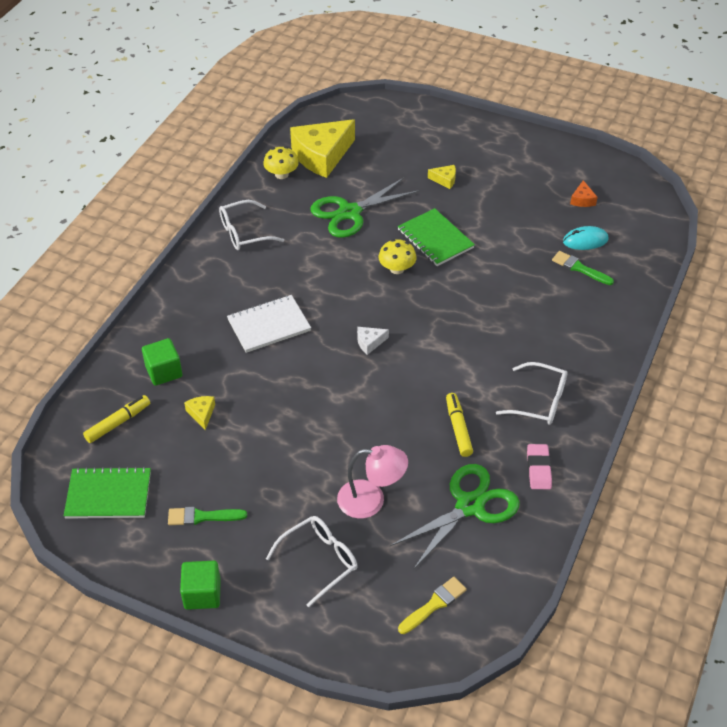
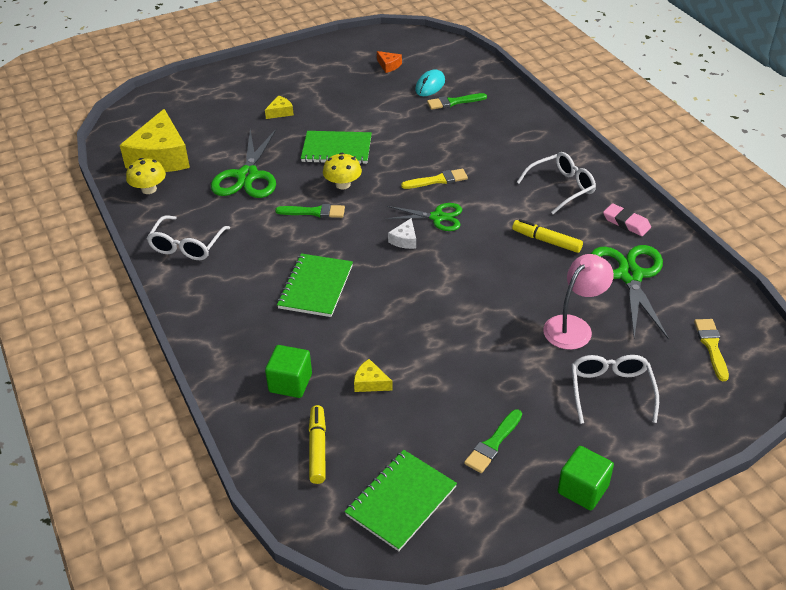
camera: 50 degrees left, 5 degrees down
(269, 325) = (316, 287): white notebook -> green notebook
(348, 273) = (314, 212): none -> green brush
(417, 346) = (437, 217): none -> green scissors
(463, 319) = (438, 180): none -> yellow brush

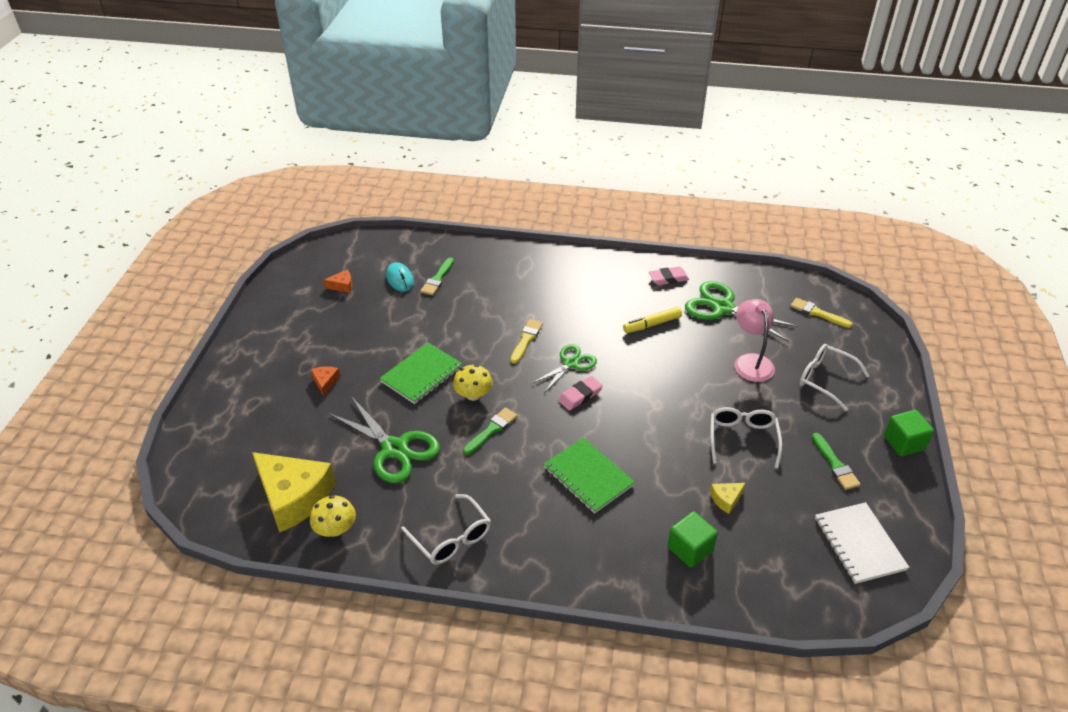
camera: 55 degrees left, 0 degrees up
(280, 112) = (325, 382): yellow cheese -> orange cheese
(317, 448) = (775, 567): yellow marker -> none
(401, 501) = (859, 544): green notebook -> white notebook
(404, 240) = (580, 395): white cheese -> pink eraser
(562, 187) = (601, 285): white glasses -> white glasses (742, 438)

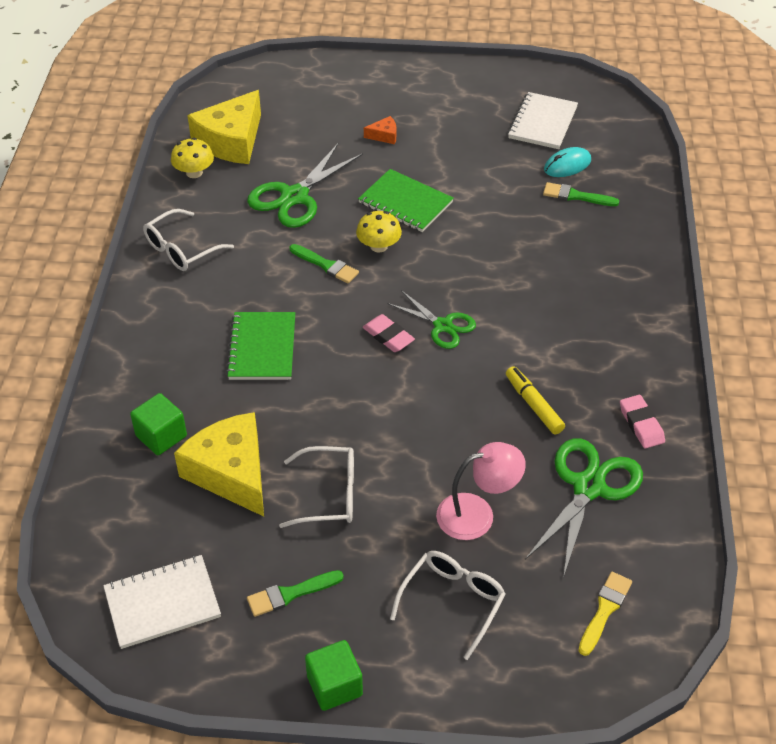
camera: 85 degrees right, 5 degrees up
(342, 286) = (542, 123): orange cheese -> white notebook
(526, 339) = (479, 283): yellow brush -> none
(588, 476) = (262, 348): green notebook -> green notebook turned 45 degrees counterclockwise
(726, 499) = (231, 472): yellow cheese -> yellow cheese, size x2.41

